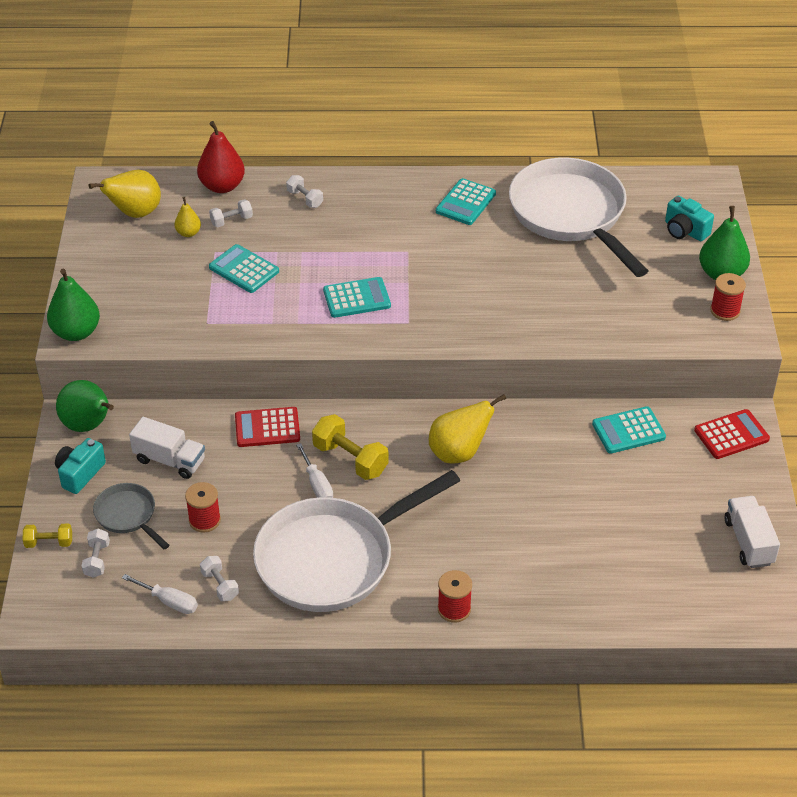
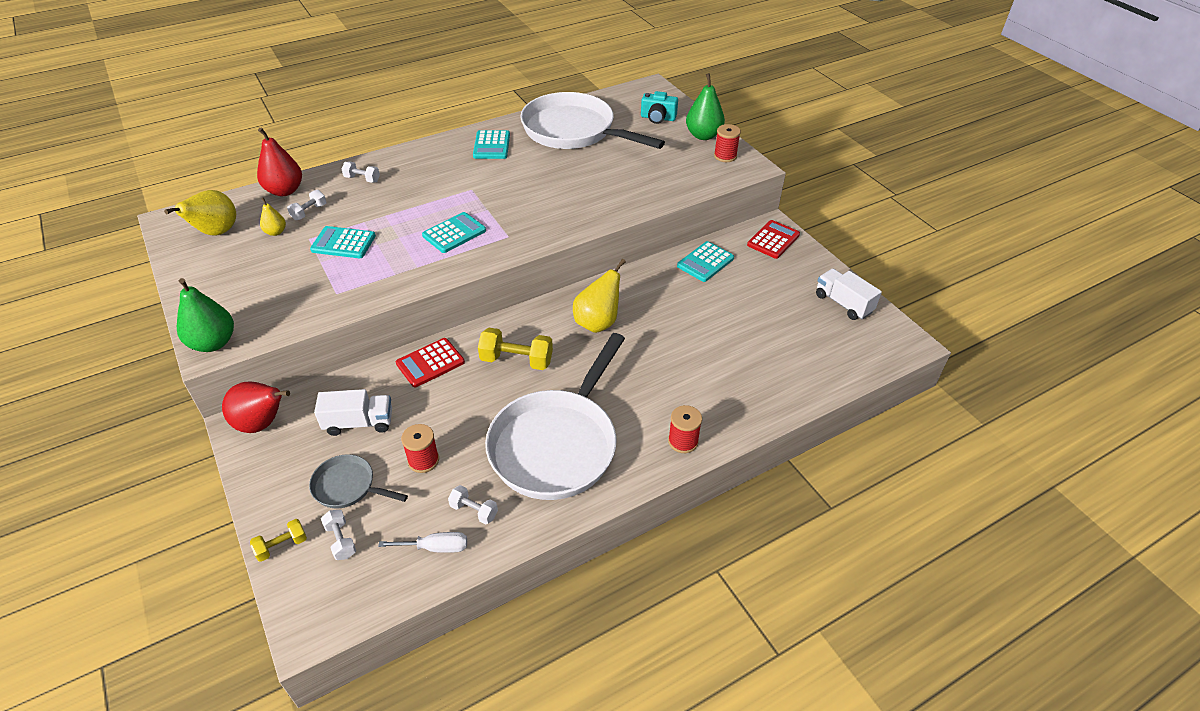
camera: 30 degrees left, 0 degrees up
(80, 474) = (278, 469): turquoise camera -> none
(89, 425) = (262, 423): green pear -> red pear
(317, 484) = (502, 390): white screwdriver -> none

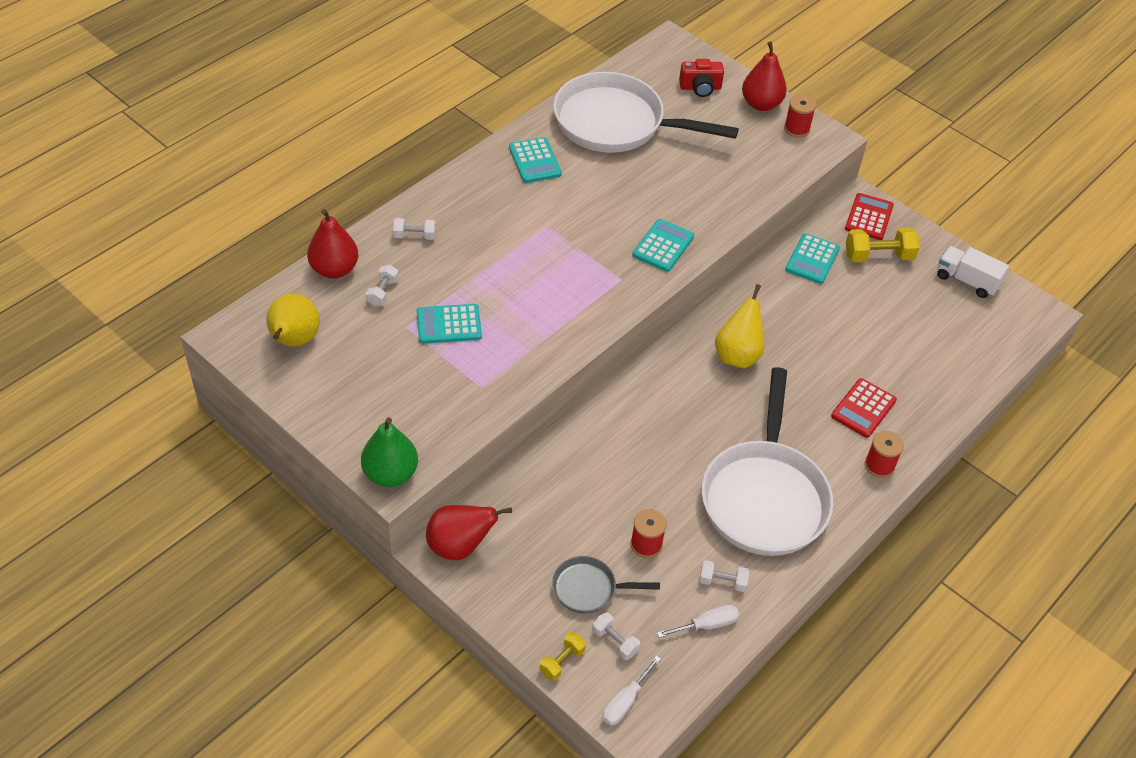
camera: 20 degrees left, 5 degrees up
(276, 232) = (363, 326): yellow pear -> none
(314, 600) = (625, 701): none -> white screwdriver
(359, 423) = (558, 521): white truck -> none
(430, 363) = (592, 439): red calculator -> red calculator (863, 408)
(454, 233) = (562, 287): turquoise calculator -> turquoise calculator (663, 246)
(516, 360) = (678, 416): yellow dumbbell -> yellow dumbbell (878, 256)
(658, 118) = (700, 88): turquoise camera -> red camera
(703, 135) = (761, 104): green pear -> red pear

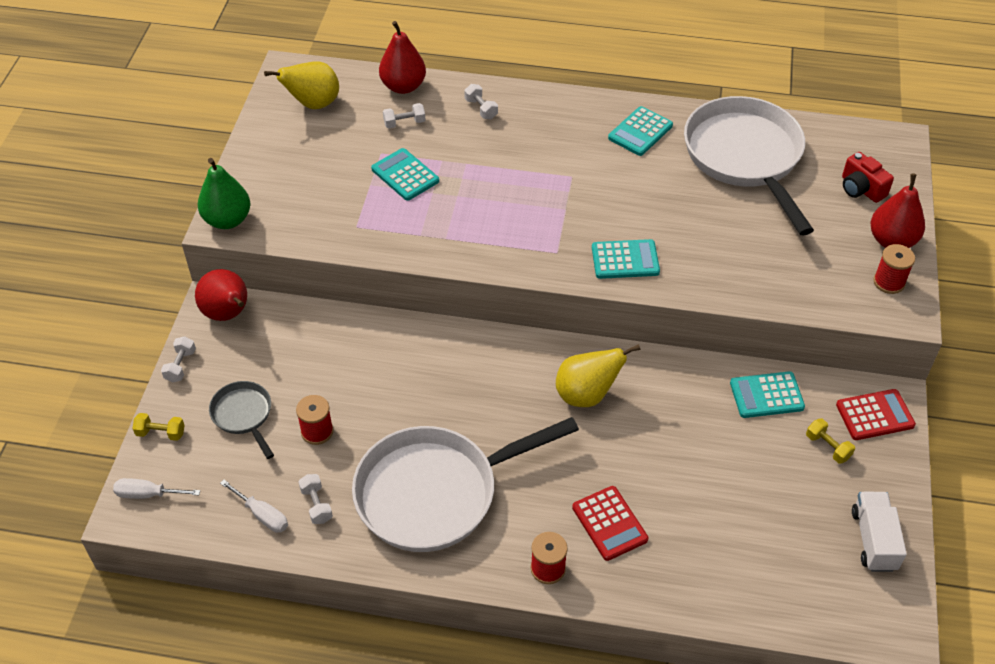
camera: 60 degrees right, 0 degrees up
(615, 641) = (202, 458): white dumbbell -> white dumbbell (180, 366)
(863, 408) = (609, 523): red calculator -> red calculator turned 120 degrees counterclockwise
(878, 256) = (827, 447): yellow dumbbell -> yellow dumbbell, size x0.58

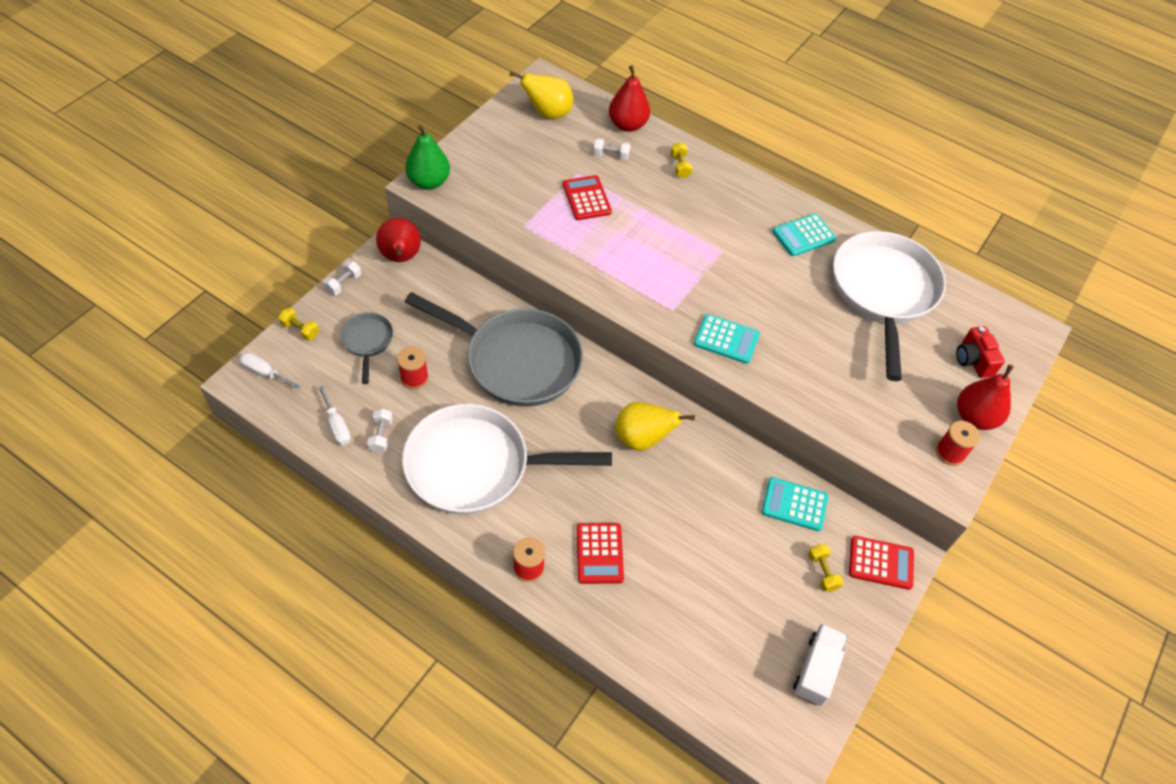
camera: 20 degrees right, 5 degrees up
(405, 175) = (586, 198): turquoise calculator -> red calculator
(415, 370) = (516, 361): none -> grey pan
(481, 109) = (680, 166): white dumbbell -> yellow dumbbell

